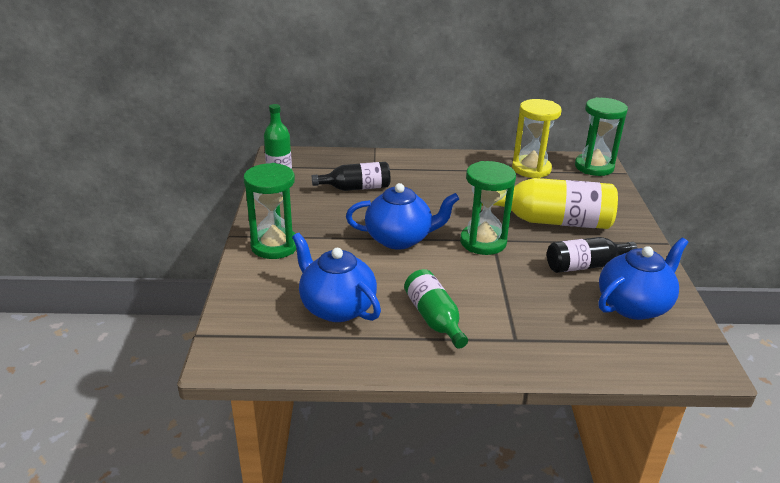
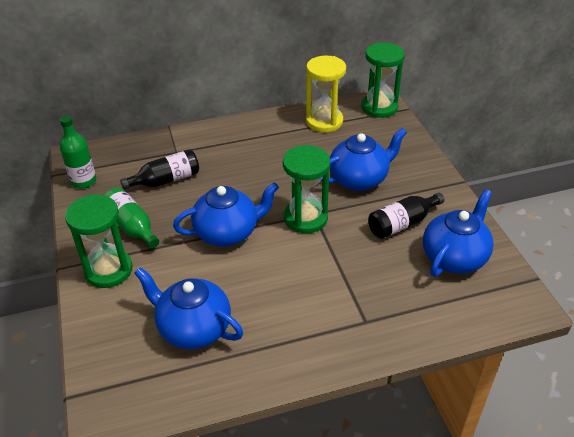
camera: 15 degrees left, 10 degrees up
(434, 319) = (288, 317): green bottle -> green bottle (132, 226)
(551, 221) = (359, 179): yellow bottle -> blue teapot

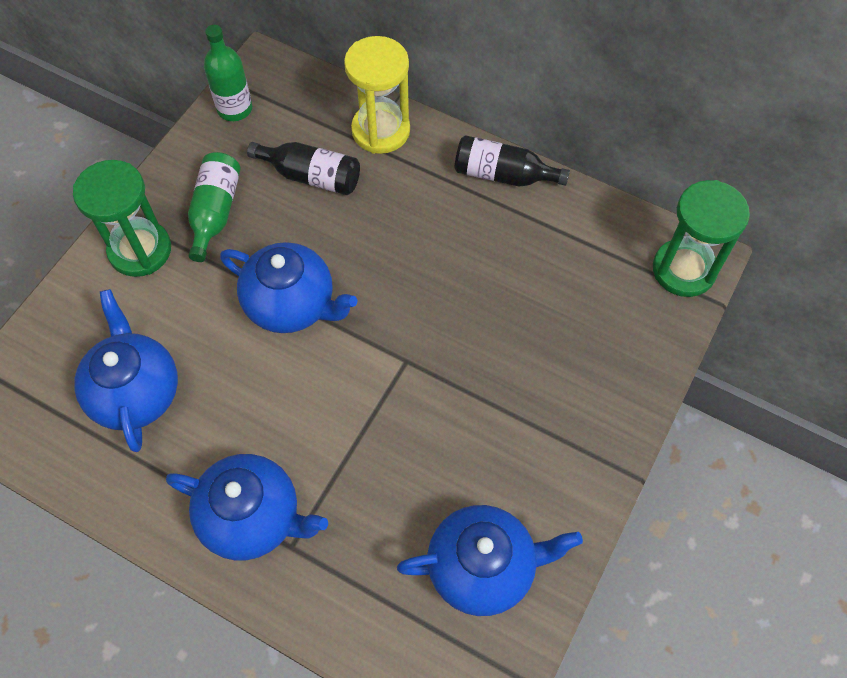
camera: 45 degrees right, 20 degrees up
(305, 218) = (390, 359): green hourglass -> none
(324, 121) = (583, 235): yellow hourglass -> yellow hourglass (380, 130)
(359, 179) = (515, 359): blue teapot -> blue teapot (253, 517)
(402, 223) = (484, 466): black bottle -> black bottle (503, 175)

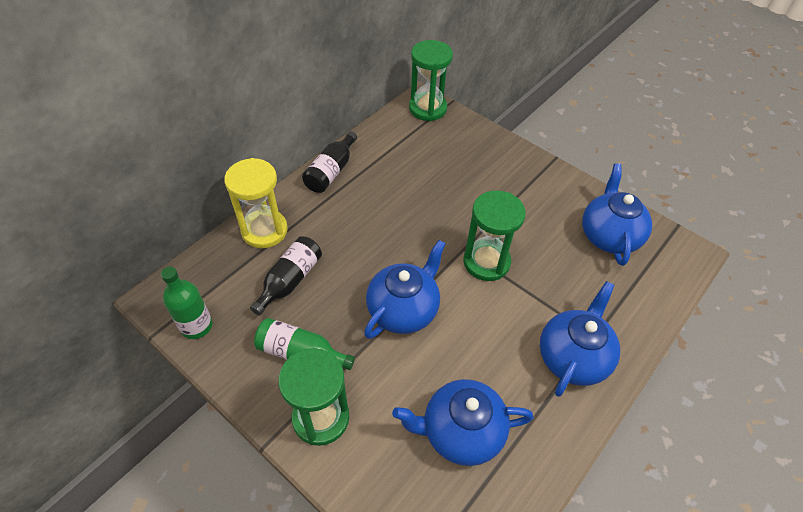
camera: 80 degrees left, 10 degrees down
(389, 392) = (486, 262): none -> green hourglass

